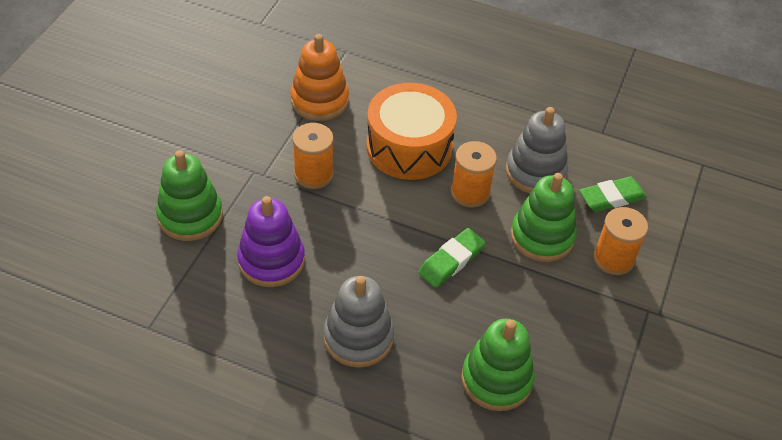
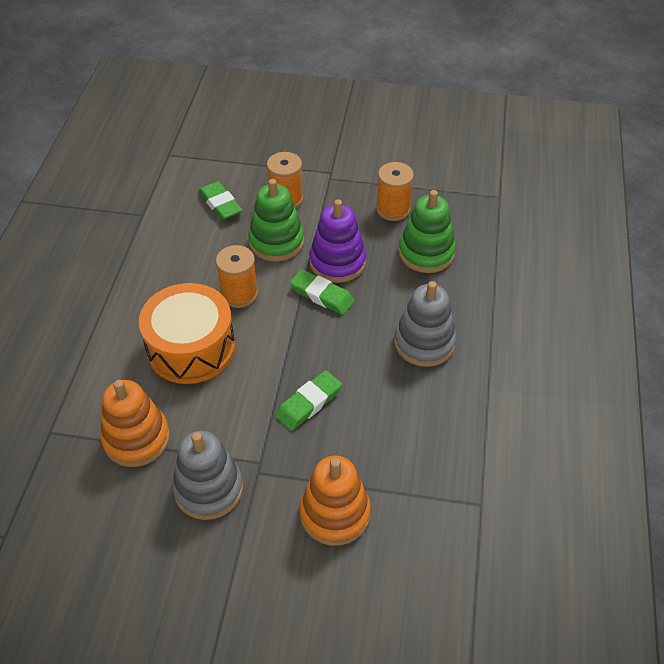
camera: 100 degrees left, 0 degrees up
(190, 216) = (335, 513): green stacking toy -> orange stacking toy
(271, 260) = (367, 426): purple stacking toy -> purple stacking toy (337, 262)
(313, 174) = (247, 418): orange spool -> orange spool (393, 209)
(314, 221) = (309, 403): none -> green eraser
(535, 172) = (202, 253): grey stacking toy -> grey stacking toy (208, 489)

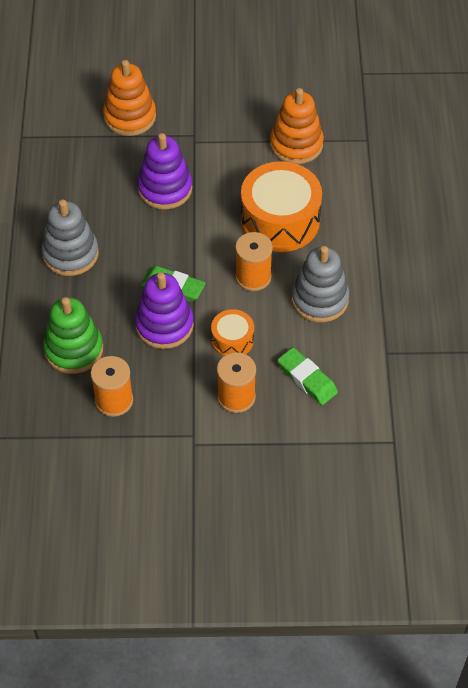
camera: 170 degrees right, 5 degrees up
(208, 489) = (227, 119): grey stacking toy -> grey stacking toy (319, 299)
(276, 242) = (232, 340): green stacking toy -> orange drum
(309, 403) = (165, 189): green eraser -> purple stacking toy

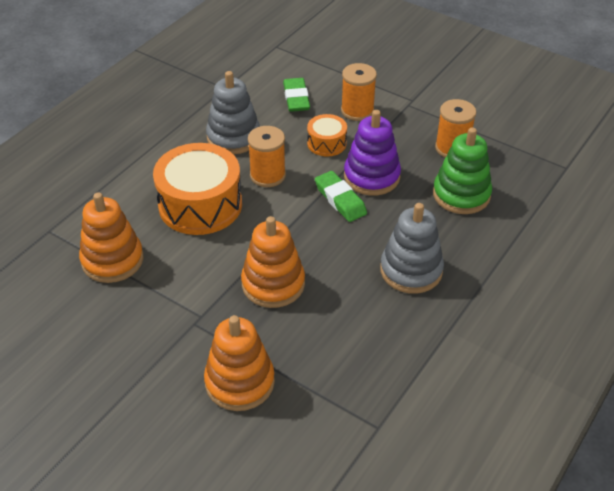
camera: 145 degrees left, 10 degrees down
(165, 189) = (273, 284): purple stacking toy -> orange stacking toy

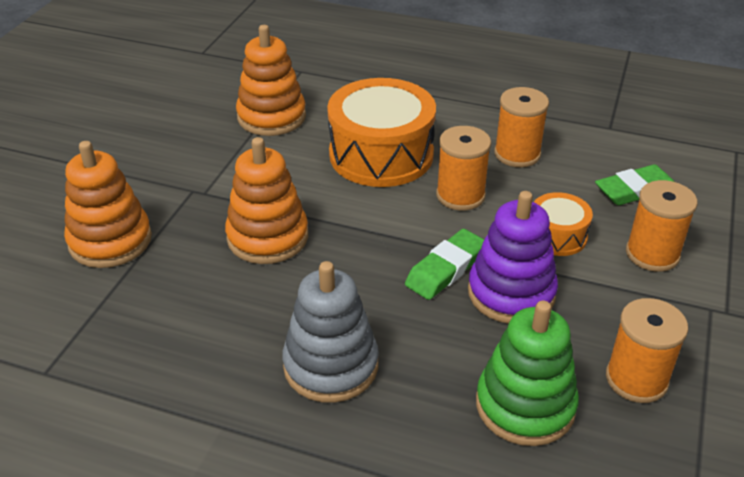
camera: 75 degrees right, 5 degrees down
(233, 137) = (517, 154): grey stacking toy -> orange spool

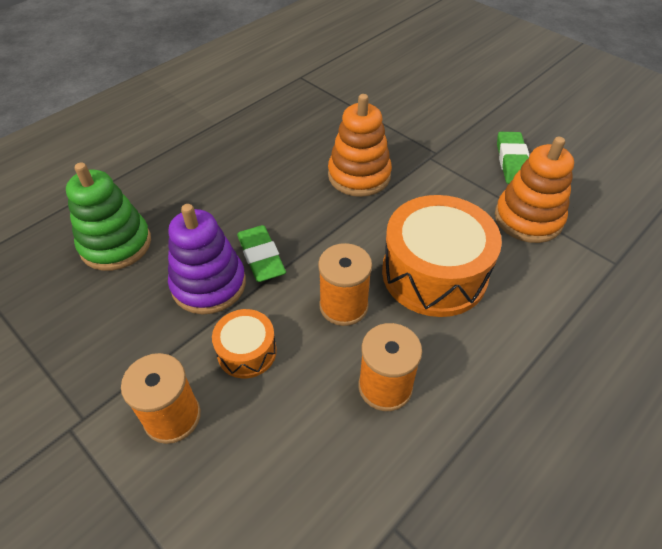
camera: 115 degrees right, 10 degrees up
(110, 241) = (397, 110): orange stacking toy -> none
(331, 365) = (221, 171): grey stacking toy -> none
(635, 190) = (265, 469): green eraser -> green eraser (512, 162)
(636, 379) = (77, 315): orange spool -> none

